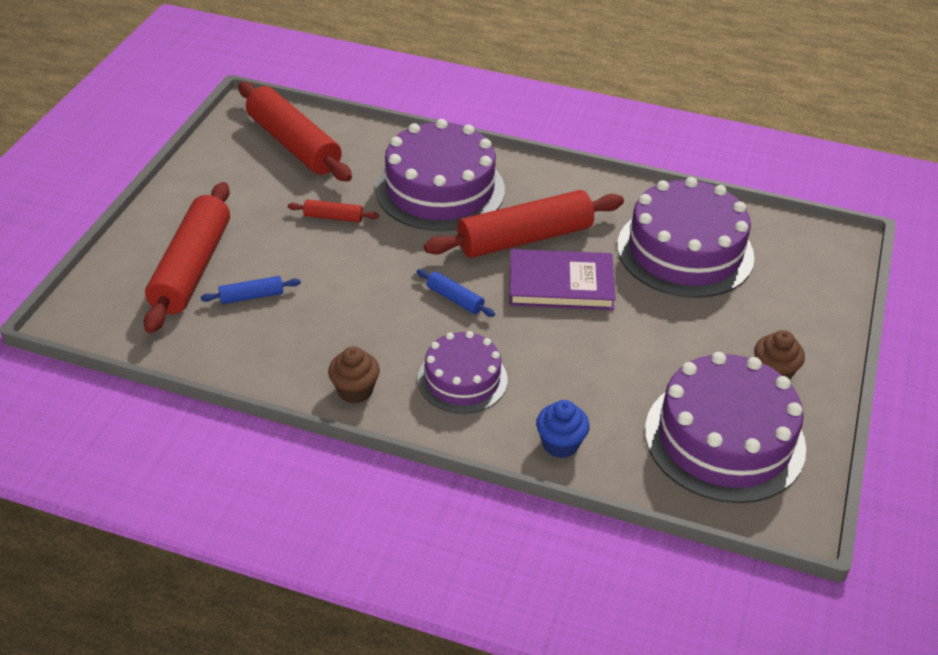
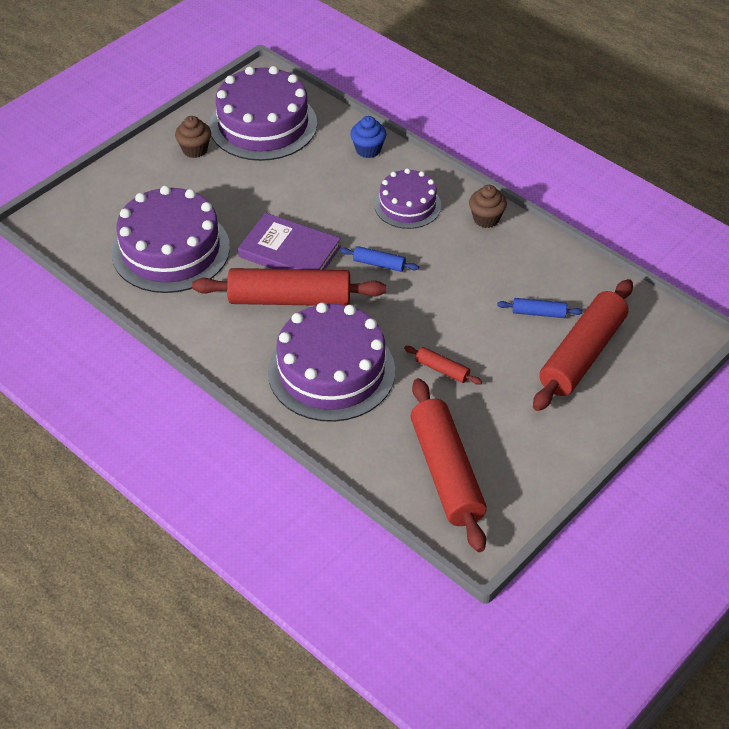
camera: 155 degrees left, 5 degrees up
(455, 299) = (379, 264): blue rolling pin -> blue rolling pin turned 45 degrees counterclockwise

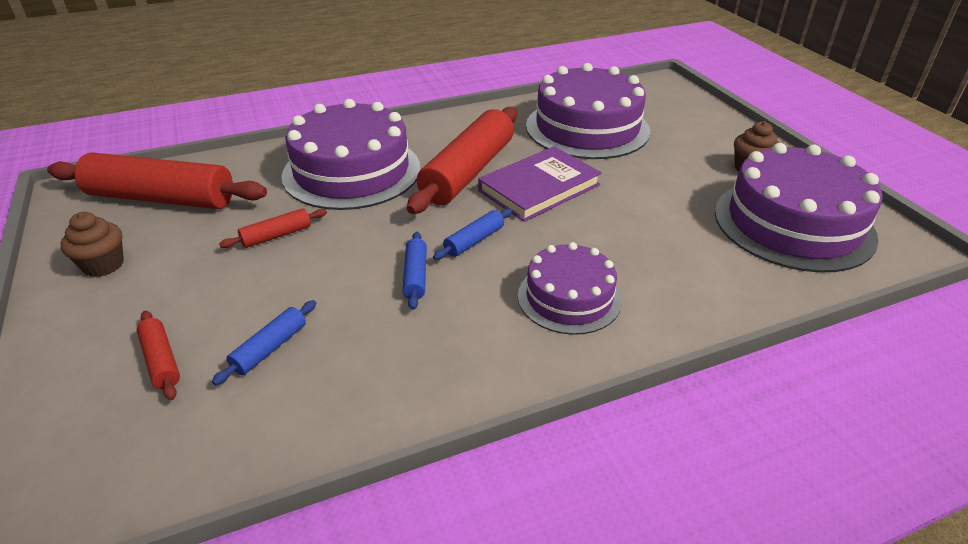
camera: 115 degrees right, 10 degrees down
(368, 150) = (711, 298): blue cupcake -> none
(434, 278) = (415, 276): none -> blue rolling pin
(486, 219) = (491, 369): brown cupcake -> brown cupcake (103, 265)
(582, 354) = (161, 360): red rolling pin -> red rolling pin, size x0.44

